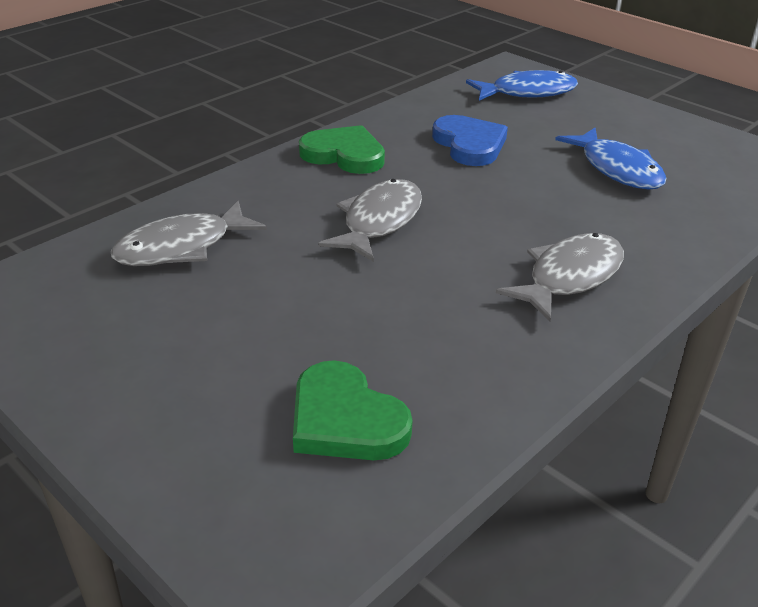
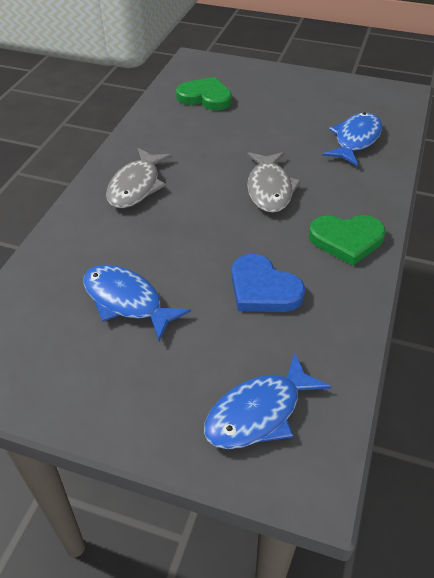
camera: 155 degrees right, 10 degrees up
(182, 247) = (355, 140): grey fish -> blue fish

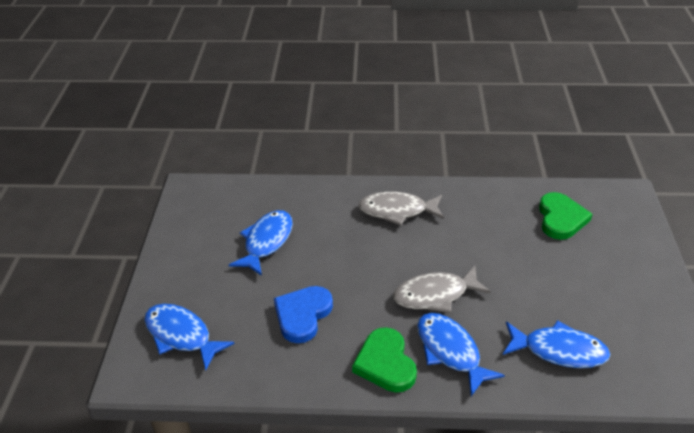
camera: 75 degrees right, 5 degrees down
(342, 196) = (450, 351): none -> blue fish

